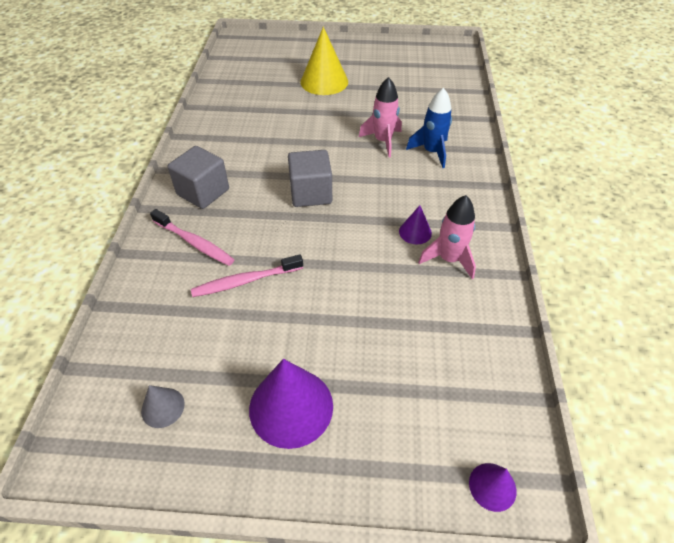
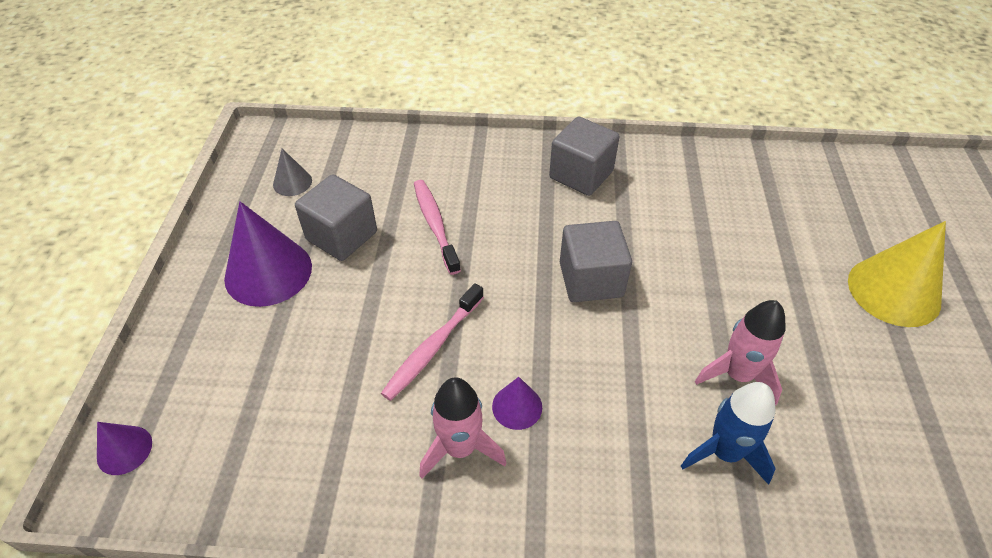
camera: 90 degrees right, 0 degrees up
(194, 242) = (495, 178): pink toothbrush -> pink toothbrush (433, 348)
(250, 350) = (342, 236): none -> grey cube

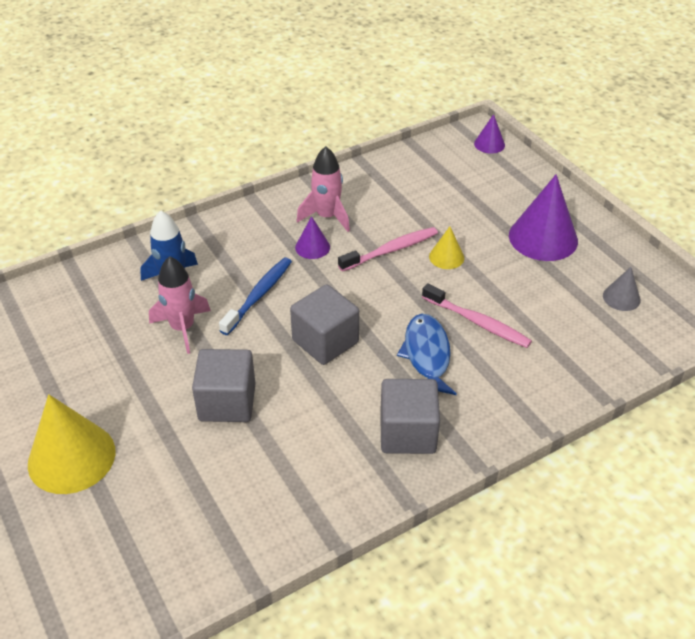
camera: 145 degrees right, 5 degrees down
(342, 236) = (531, 281): grey cube -> grey cube (227, 402)
(385, 305) = (446, 257): none -> yellow cone
(433, 348) = (391, 250): pink toothbrush -> pink toothbrush turned 60 degrees clockwise
(509, 220) = (427, 355): none -> blue fish
(627, 371) = (258, 295): none -> blue toothbrush

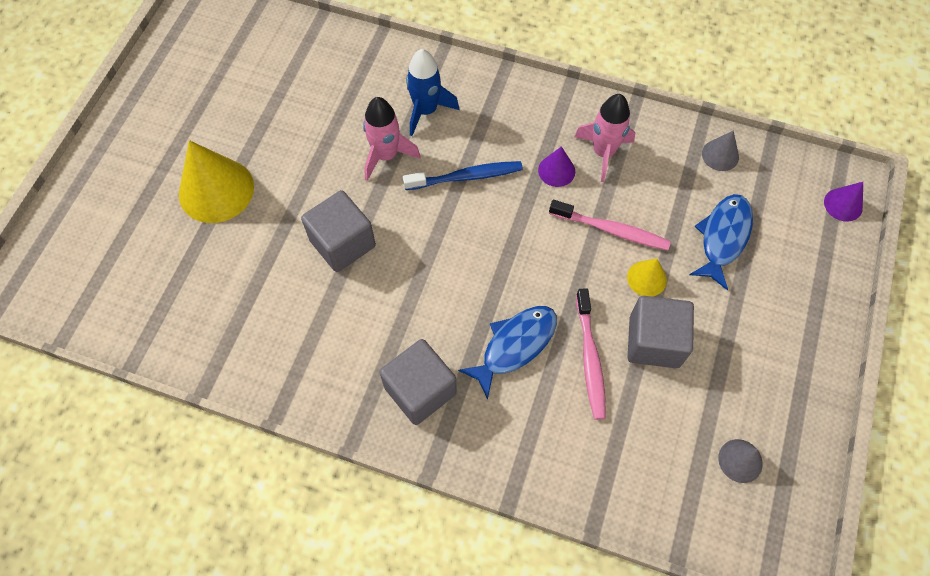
camera: 50 degrees right, 20 degrees up
(325, 341) = (461, 261): grey cube -> grey cube (654, 342)
(394, 169) = (720, 155): none -> grey cone
(455, 205) = (723, 238): none -> blue fish
(543, 238) = (755, 340): purple cone -> none

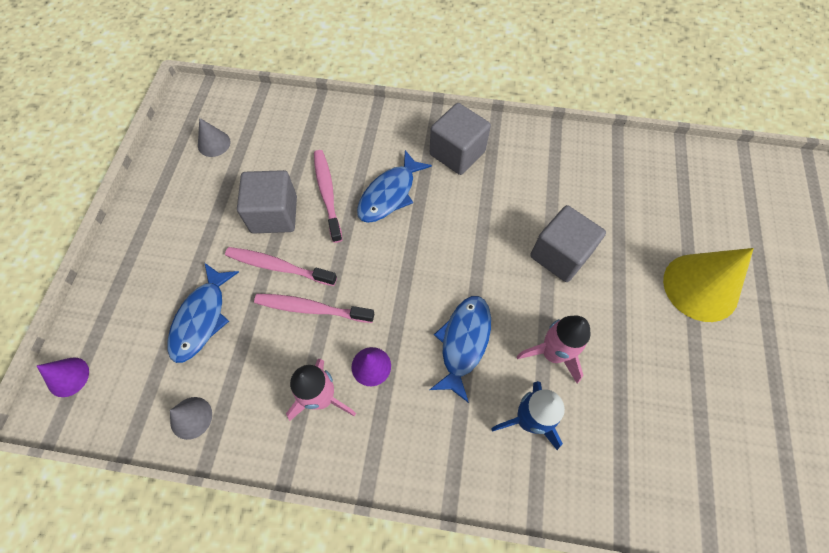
camera: 170 degrees right, 0 degrees up
(466, 177) = (463, 342): blue toothbrush -> blue fish
(646, 278) = (278, 267): yellow cone -> pink toothbrush

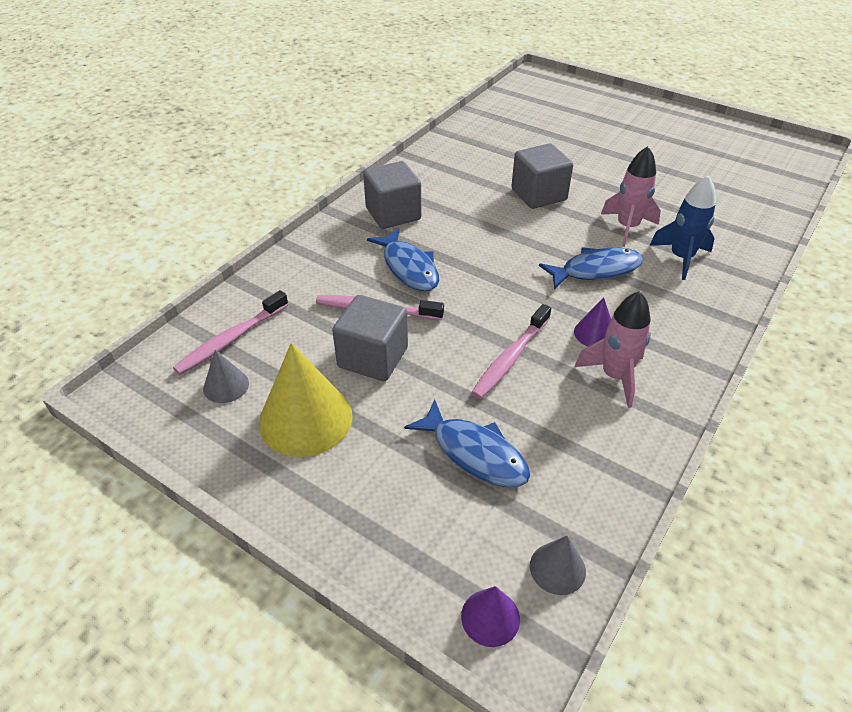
camera: 65 degrees left, 20 degrees down
(191, 417) = (598, 491): grey cone -> grey cone (557, 568)
(278, 267) = (444, 371): pink toothbrush -> pink toothbrush (231, 339)
(463, 342) = (596, 270): blue fish -> blue fish turned 120 degrees clockwise
(700, 287) = (602, 145): yellow cone -> yellow cone (305, 418)

